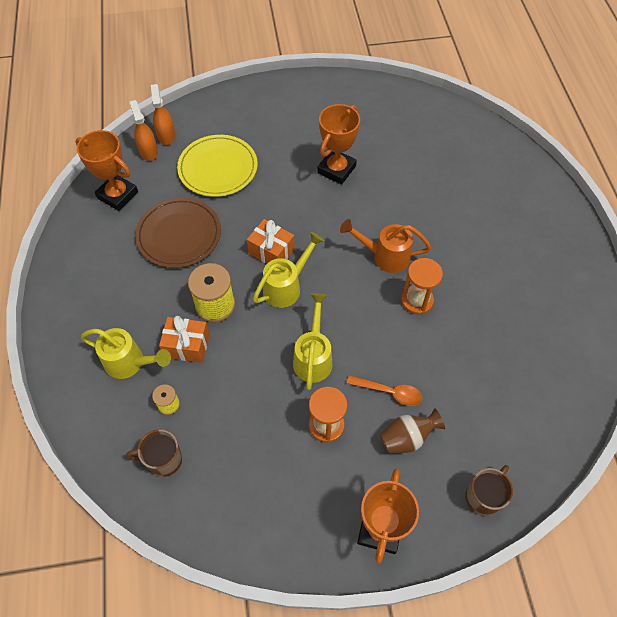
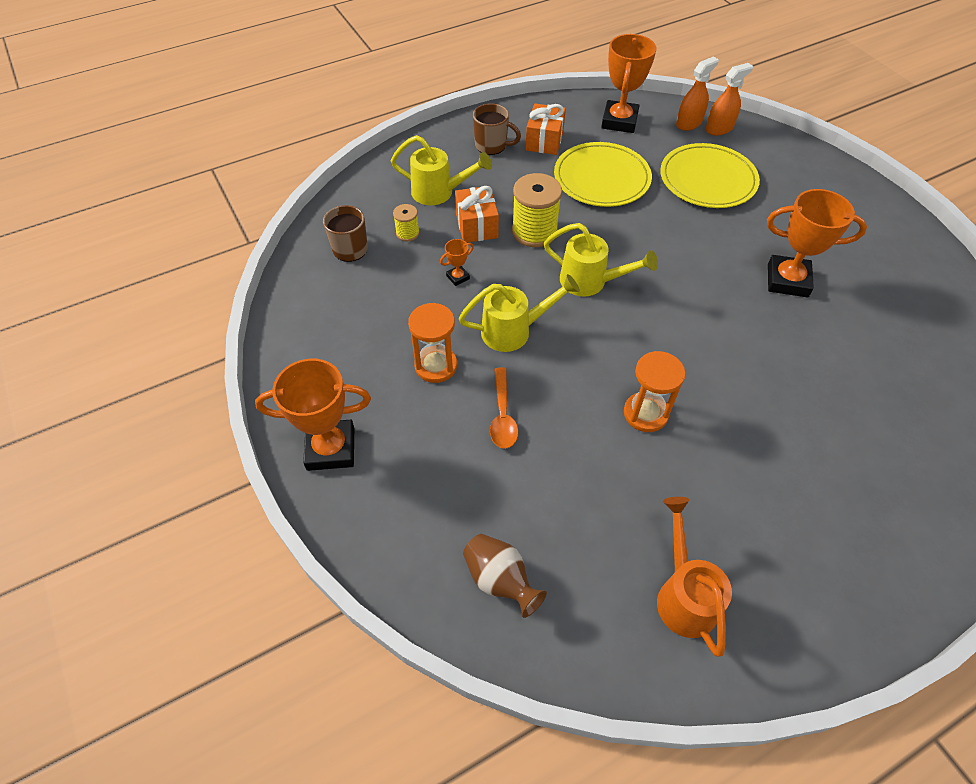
camera: 70 degrees right, 5 degrees down
(130, 363) = (439, 192): yellow watering can -> yellow watering can turned 75 degrees counterclockwise
(179, 235) = (601, 178): brown plate -> yellow plate
(240, 379) = (458, 277): none -> orange trophy
(271, 251) = (628, 256): orange gift -> orange gift (544, 141)
(385, 256) = (691, 363): orange watering can -> orange watering can (684, 595)
(407, 438) = (451, 449): brown vase -> brown vase (500, 580)
(483, 496) = (404, 552): brown mug -> brown mug (492, 146)

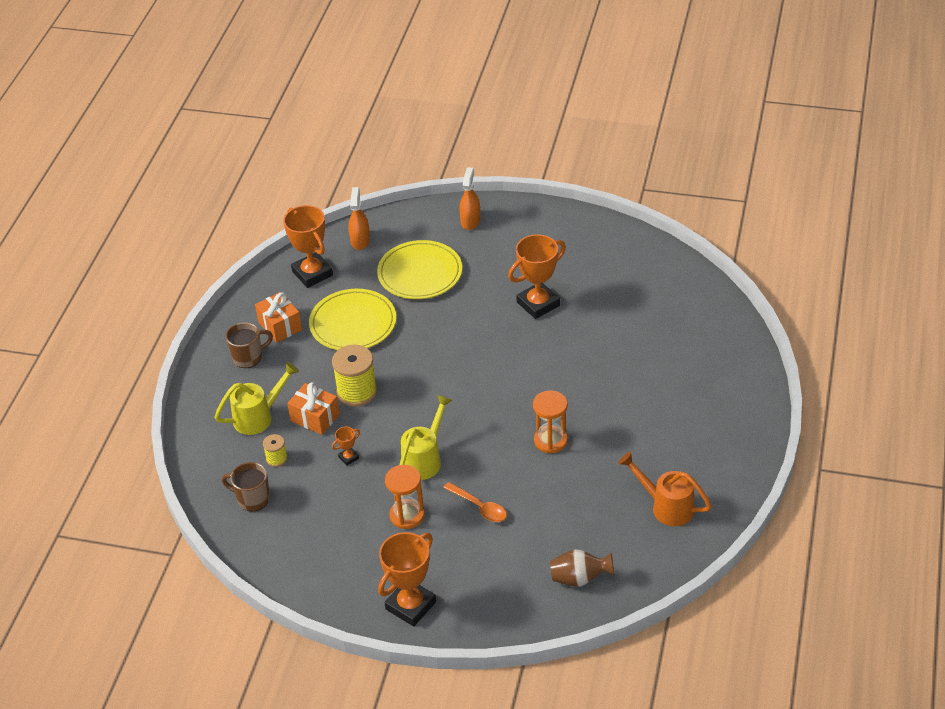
camera: 45 degrees left, 10 degrees down
(458, 277) = (348, 457): orange trophy -> orange trophy turned 45 degrees clockwise
(590, 282) = (431, 395): yellow watering can -> none
(719, 128) = (384, 230): orange spray bottle -> orange spray bottle (470, 221)

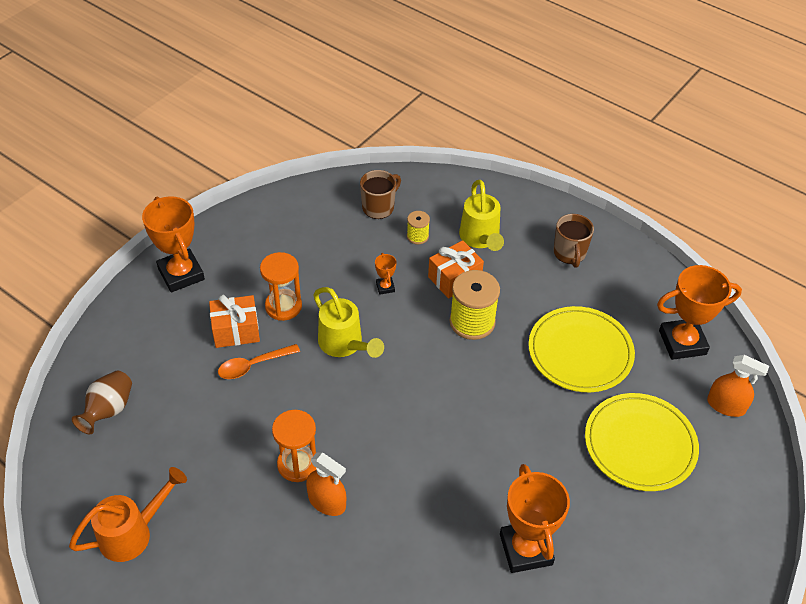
camera: 110 degrees right, 5 degrees up
(280, 326) = (605, 290): orange gift -> orange gift (236, 331)
(470, 221) = (724, 539): orange spray bottle -> orange spray bottle (327, 502)

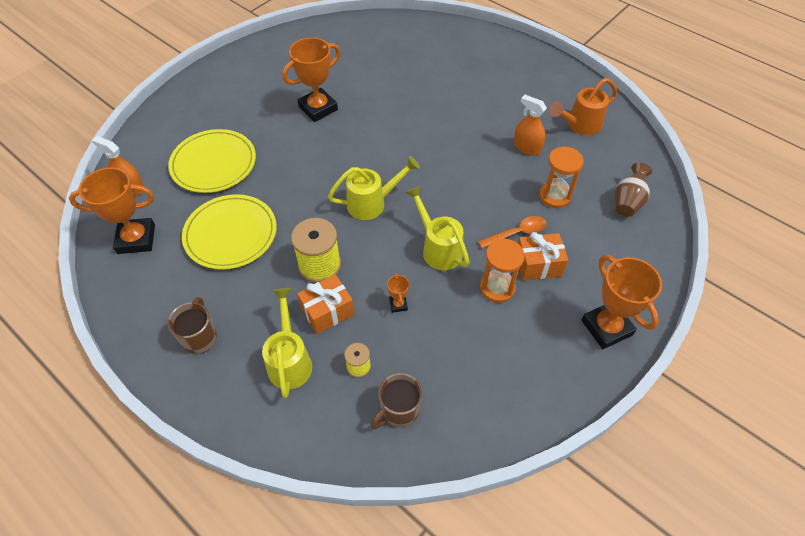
camera: 175 degrees left, 5 degrees up
(298, 464) = (472, 160): orange hourglass -> orange hourglass (554, 196)
(327, 502) = (449, 137): orange spray bottle -> orange spray bottle (527, 147)
(424, 396) = (372, 203): none -> yellow watering can
(526, 549) = (318, 108): orange trophy -> orange trophy turned 60 degrees clockwise

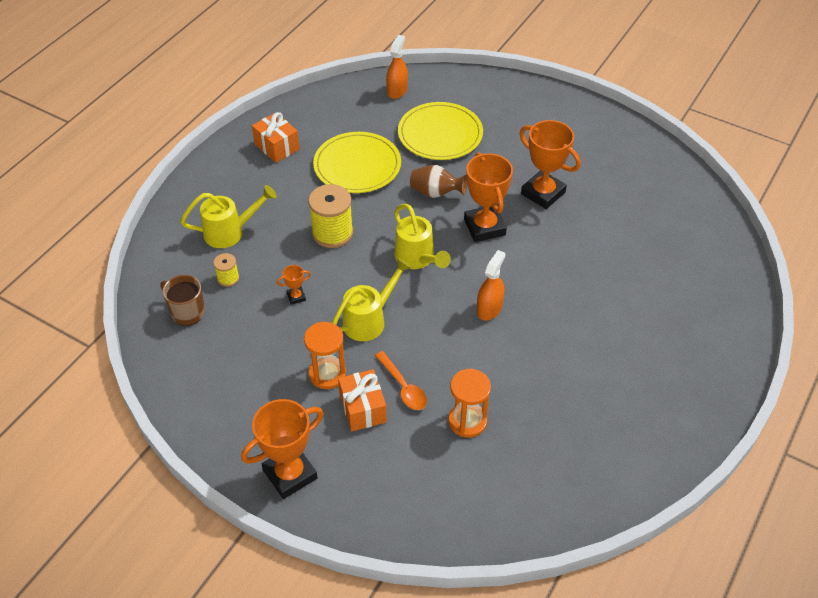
camera: 80 degrees right, 5 degrees down
(136, 239) = (340, 109): orange trophy -> orange trophy (484, 227)
(200, 337) = (247, 172): brown mug -> none
(327, 311) = (282, 247): orange gift -> orange gift (277, 147)
(527, 147) = (540, 389): orange spray bottle -> orange spray bottle (489, 308)
(579, 125) = (600, 446): orange watering can -> none
(627, 202) = (477, 499): brown vase -> brown vase (436, 193)

